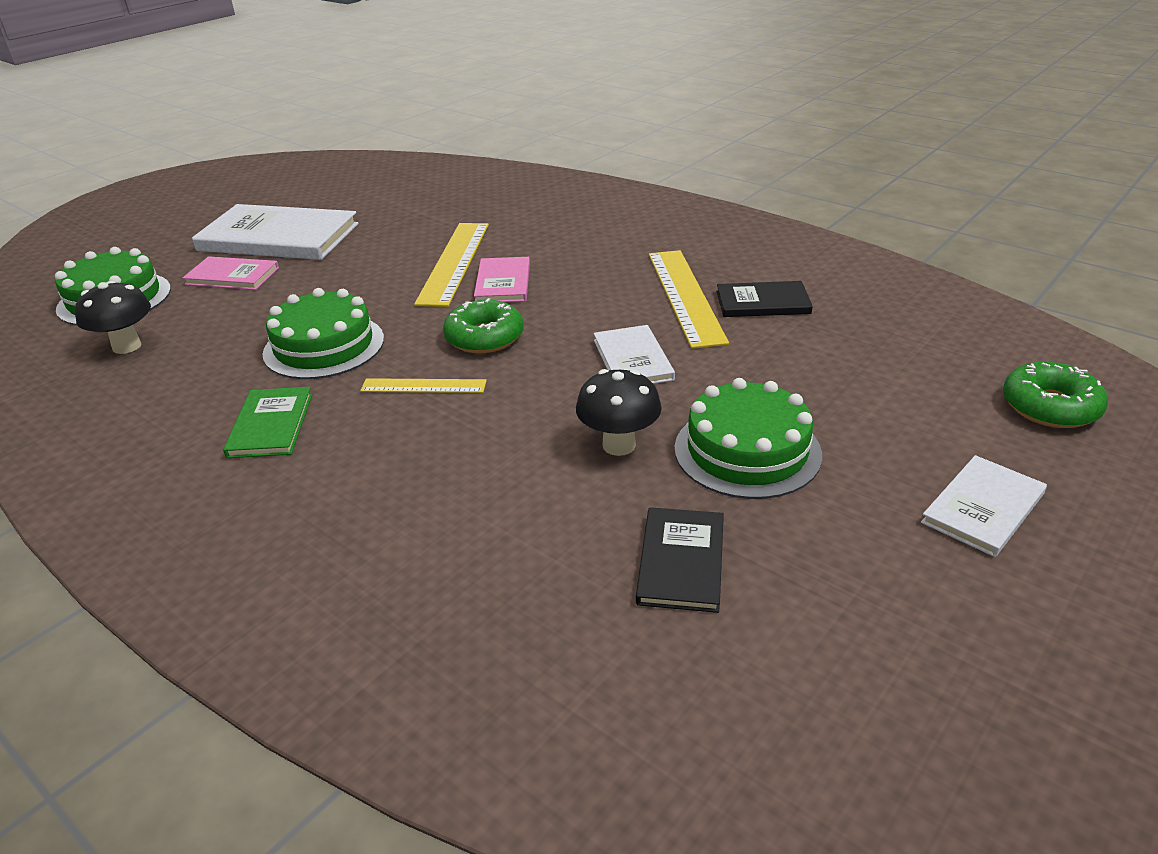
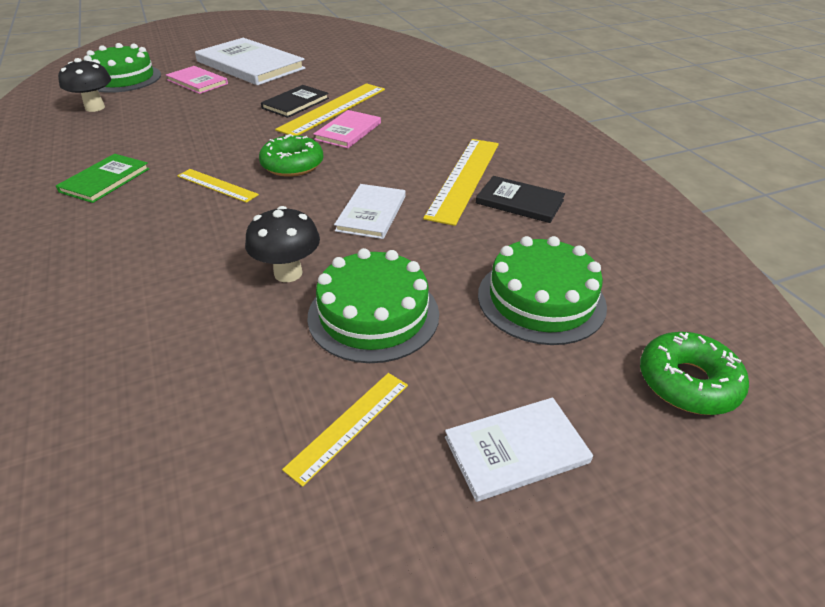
camera: 25 degrees right, 5 degrees up
(324, 346) = (193, 140): green cake -> green cake (541, 299)
(681, 561) = (225, 381): black book -> black book (295, 103)
(834, 547) = (349, 425): none -> yellow ruler

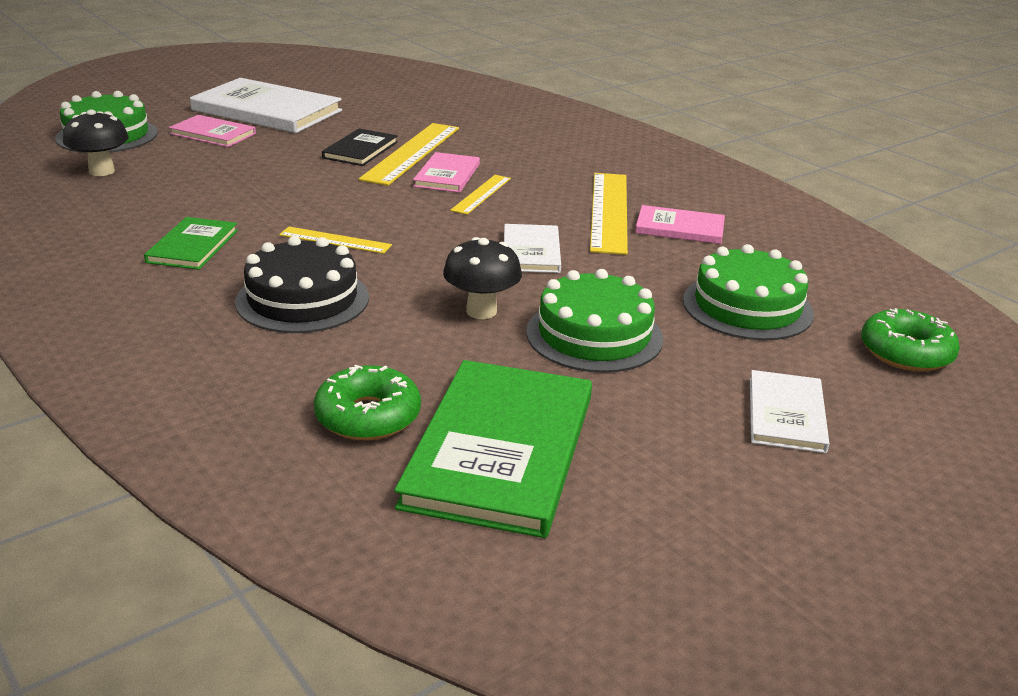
camera: 15 degrees left, 10 degrees down
(149, 242) = (302, 299): none -> black cake
(198, 448) = (500, 450): none -> green book
(292, 165) = (407, 213): green donut -> green donut (368, 416)
(349, 425) = (629, 417): yellow ruler -> yellow ruler (481, 194)
(516, 450) = (786, 414): white book -> white book turned 45 degrees counterclockwise
(519, 202) = (679, 228): black book -> pink book

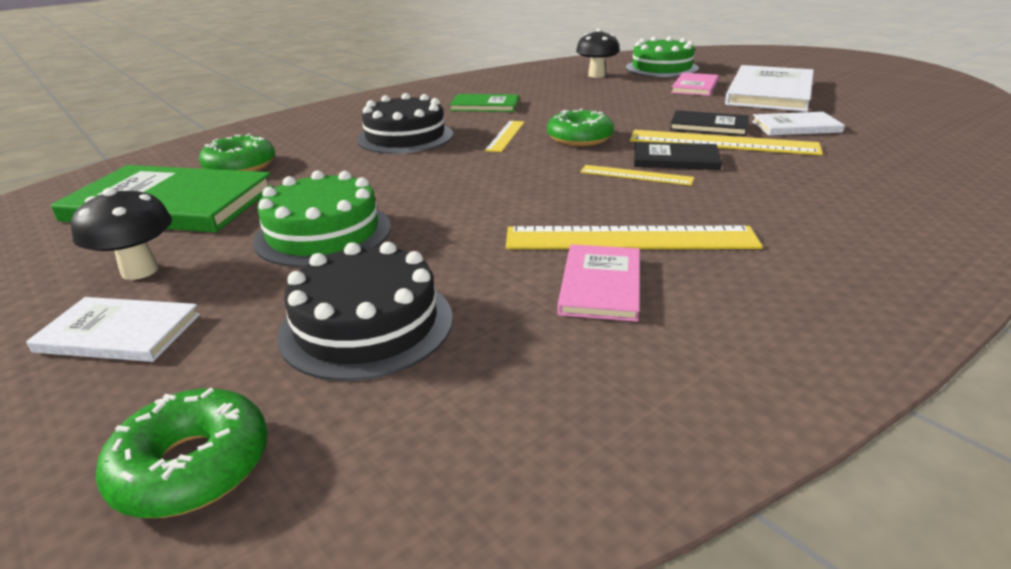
camera: 90 degrees right, 0 degrees up
(366, 205) = (579, 138): none -> green donut
(447, 175) = (675, 159): pink book -> black book
(481, 311) = (379, 188): black mushroom -> black mushroom (140, 271)
(531, 251) = (502, 202): white book -> white book (796, 127)
(747, 307) = (367, 325): green cake -> black cake

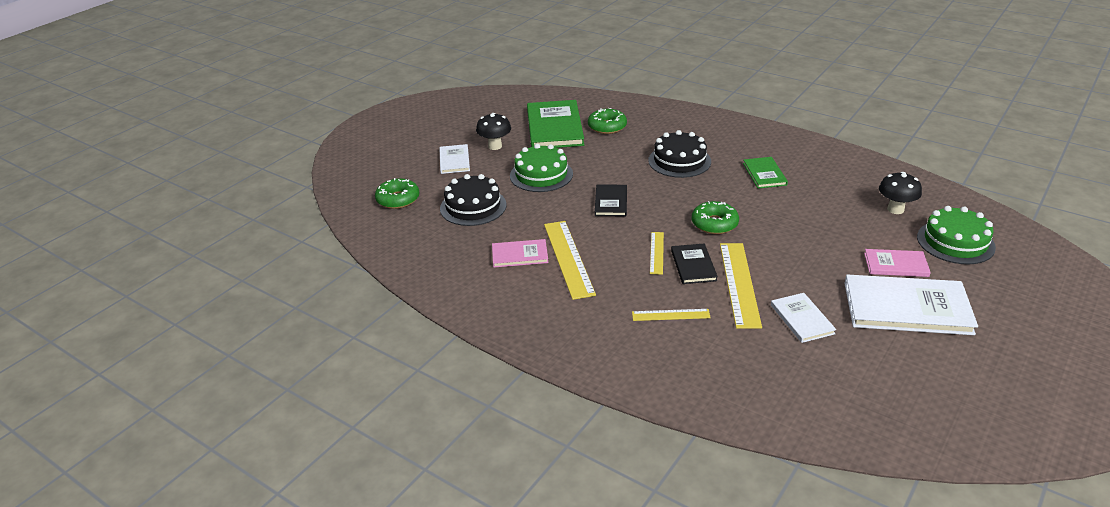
camera: 75 degrees right, 5 degrees up
(505, 136) = (702, 195): yellow ruler -> yellow ruler (670, 315)
(709, 126) = (777, 276): black book -> black book (611, 202)

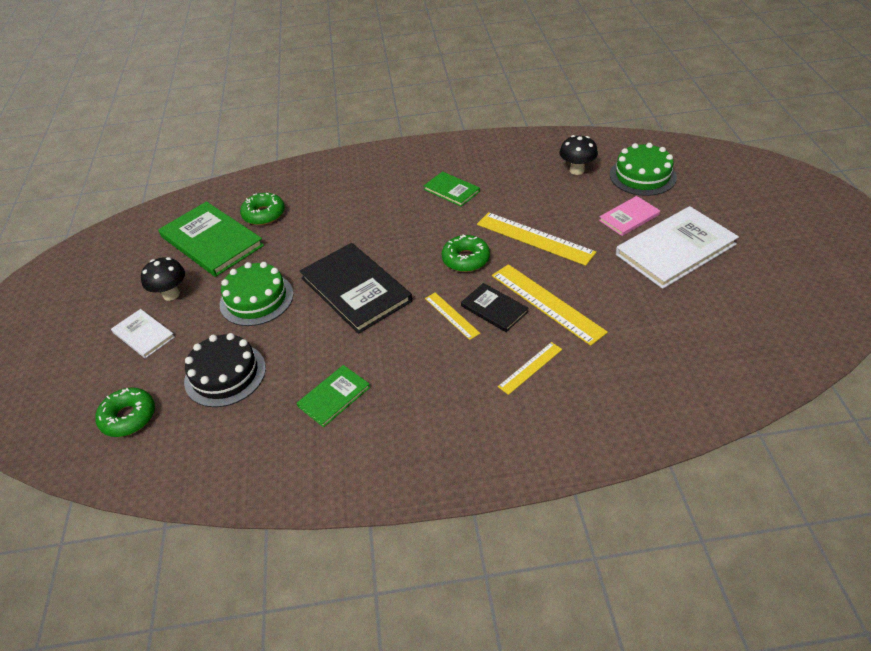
camera: 40 degrees left, 10 degrees up
(520, 255) = (334, 397): pink book -> green book
(568, 258) = (383, 370): yellow ruler -> yellow ruler (534, 238)
(611, 202) = (355, 289): black book -> black book, size x1.88
(679, 161) = (369, 215): black cake -> none
(802, 319) = (624, 305): white book -> none

